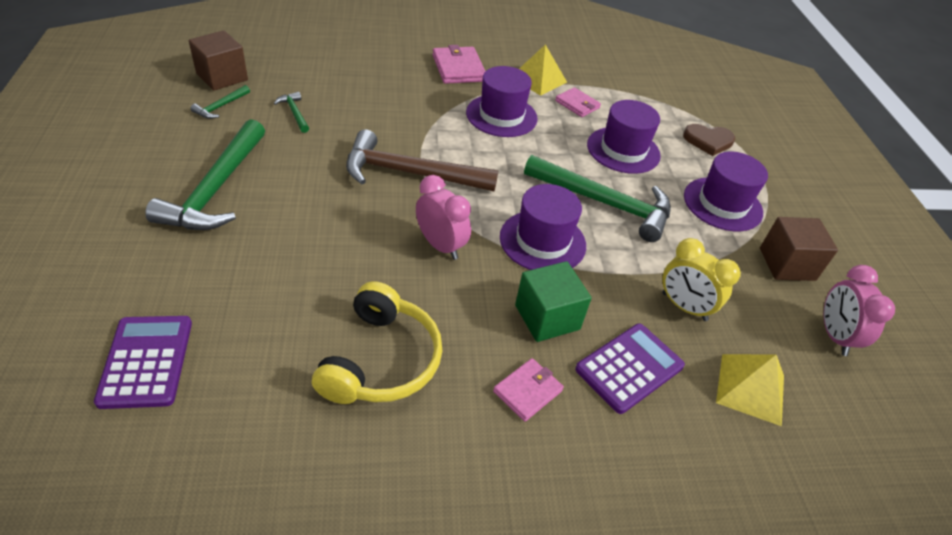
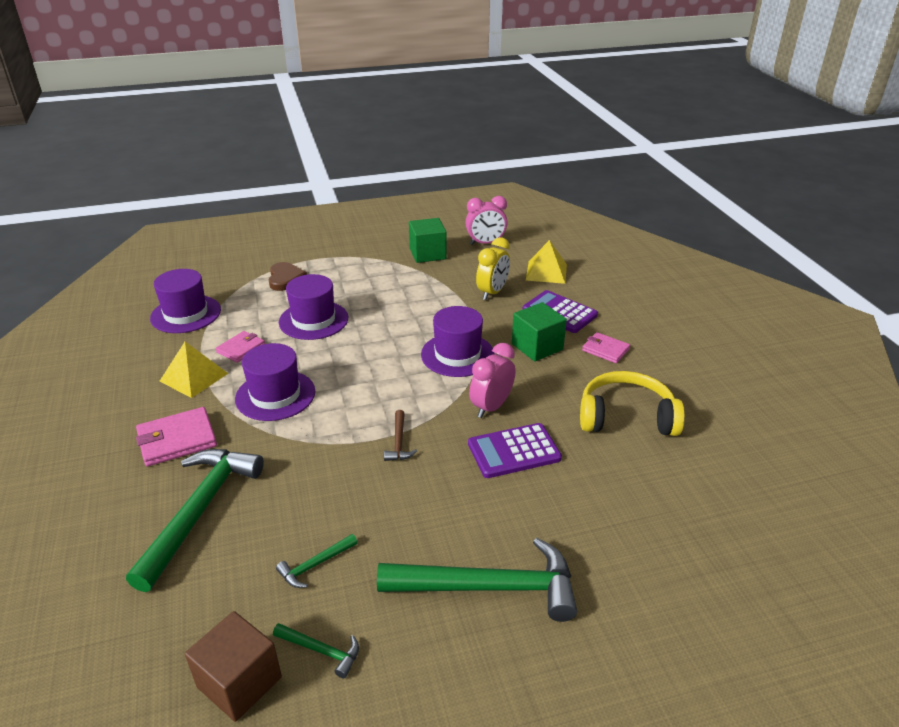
camera: 95 degrees left, 10 degrees down
(146, 361) = (719, 548): purple calculator -> purple calculator (514, 451)
(410, 173) = (399, 442): brown hammer -> brown hammer, size x0.44
(604, 203) = (395, 327): green hammer -> green hammer (200, 511)
(722, 204) = (371, 275): purple hat -> purple hat (186, 314)
(787, 264) = (427, 254): brown cube -> green cube

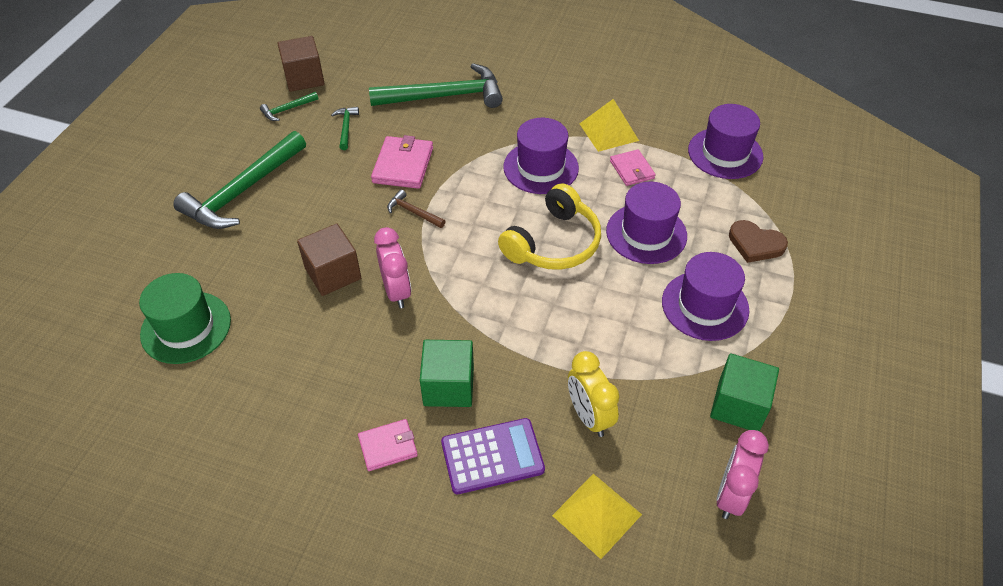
camera: 125 degrees right, 15 degrees up
(177, 440) = (531, 104): pink wallet -> pink wallet (403, 165)
(200, 511) = (444, 96): green hammer -> green hammer turned 60 degrees counterclockwise
(457, 354) = (493, 311): purple hat -> purple hat (705, 305)
(514, 451) = (333, 273): purple calculator -> brown cube
(626, 416) = (287, 381): yellow headphones -> yellow headphones (554, 243)
(664, 505) = (186, 327): none -> green hat

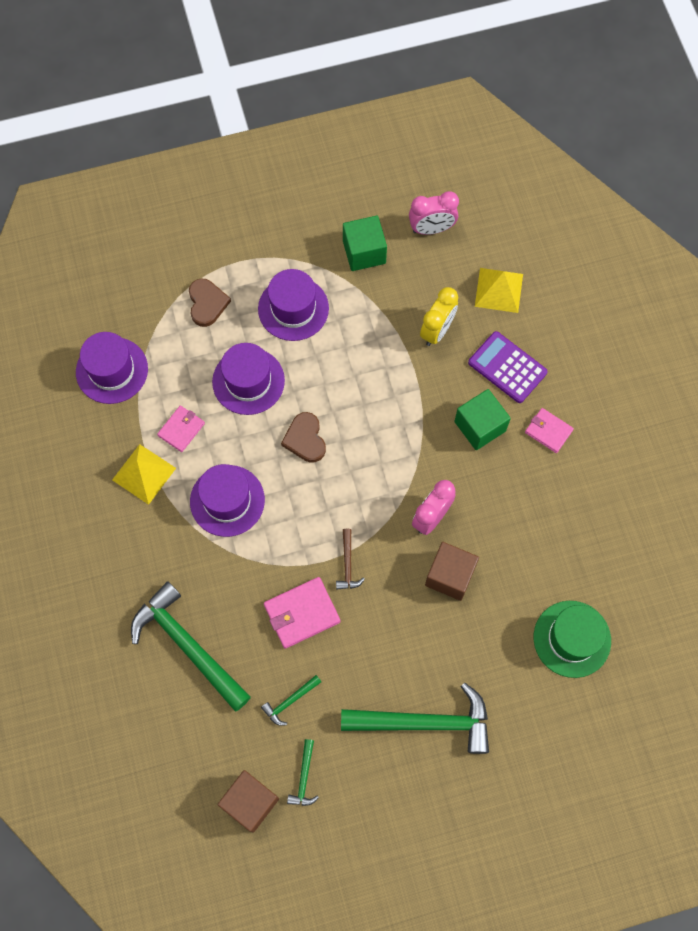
camera: 125 degrees left, 20 degrees up
(287, 109) = (304, 777): green hammer -> green hammer turned 75 degrees clockwise
(554, 243) = (305, 439): yellow headphones -> brown heart

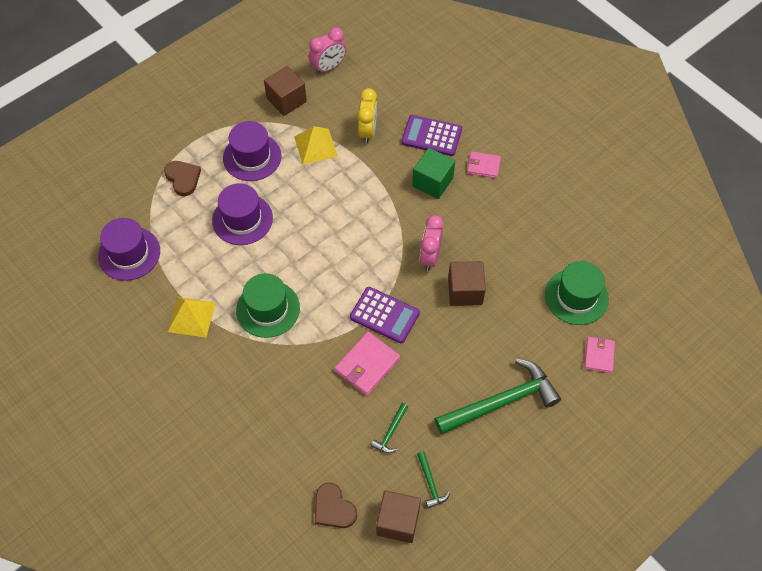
camera: 25 degrees left, 10 degrees down
(181, 429) = (206, 273): pink wallet -> pink wallet (599, 355)
(188, 645) = (289, 427): green hammer -> none
(227, 500) = (268, 309): purple hat -> green hat
(305, 439) = (307, 242): brown heart -> brown heart (333, 508)
(347, 564) = (384, 315): brown hammer -> purple calculator
(364, 252) = (286, 100): green cube -> brown cube
(499, 290) = (398, 88): yellow pyramid -> yellow pyramid (315, 146)

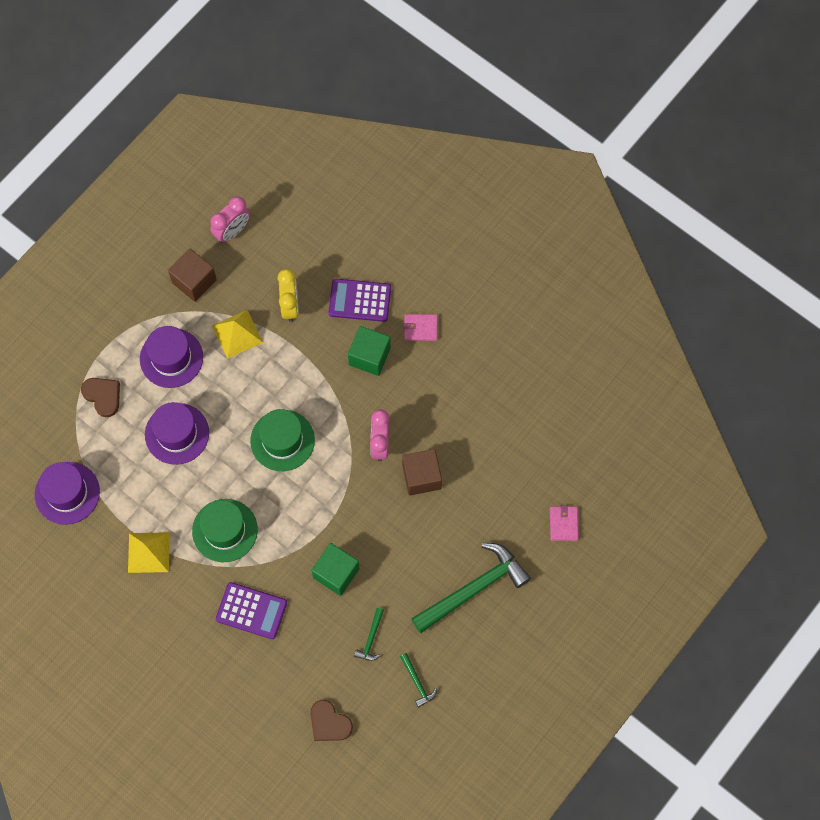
camera: 10 degrees left, 10 degrees up
(367, 365) = (336, 573): pink wallet -> green cube
(384, 315) = (344, 517): purple calculator -> purple calculator (251, 611)
(398, 521) = (392, 724): brown cube -> none
(576, 296) = (534, 464): green hat -> green hat (282, 440)

